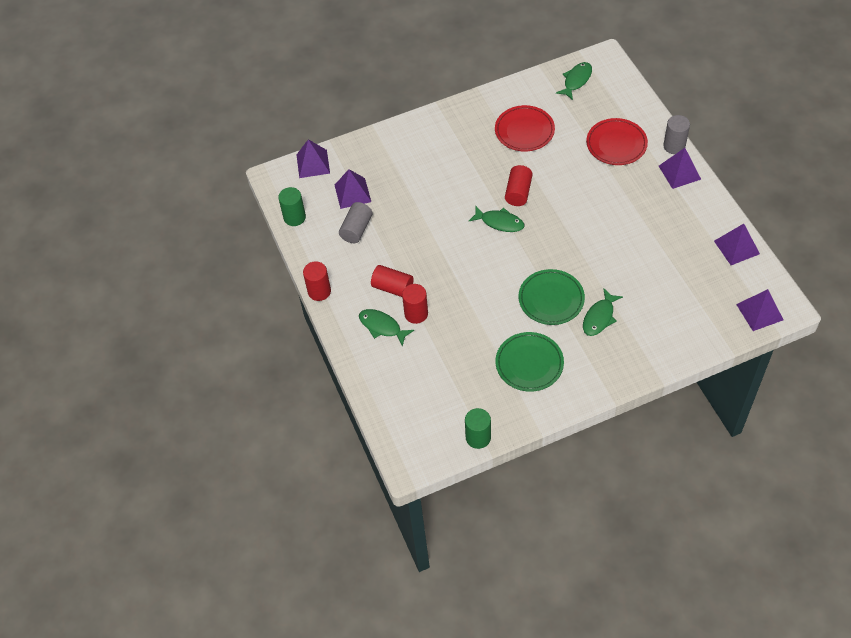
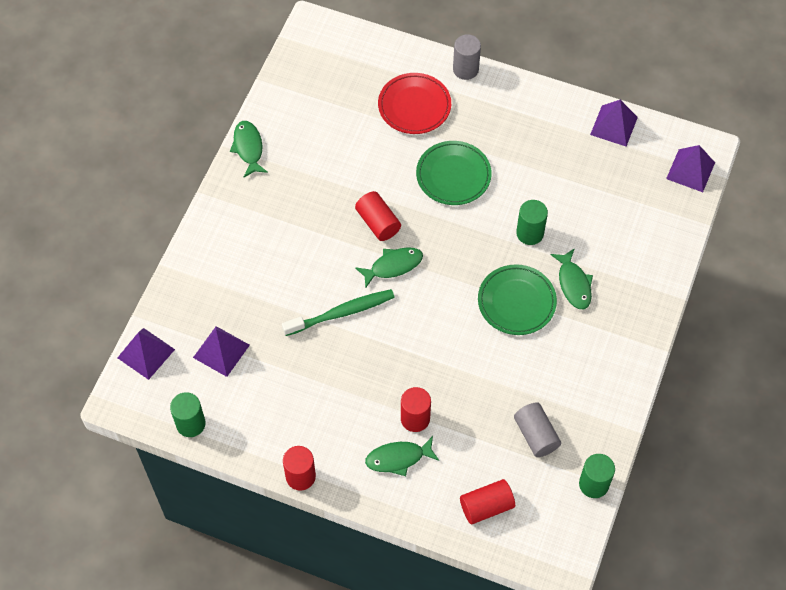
camera: 50 degrees left, 5 degrees up
(356, 229) = (266, 384): grey cylinder -> grey cylinder (536, 435)
(393, 287) = (366, 412): red cylinder -> red cylinder (486, 506)
(440, 224) = (341, 313): none -> green toothbrush
(524, 131) = (317, 157): red plate -> none
(529, 364) = (562, 378): green plate -> green plate (453, 175)
(576, 80) = (311, 69): green fish -> green fish (248, 148)
(605, 267) = (530, 233): none -> green cylinder
(679, 172) = (496, 91): purple pyramid -> none

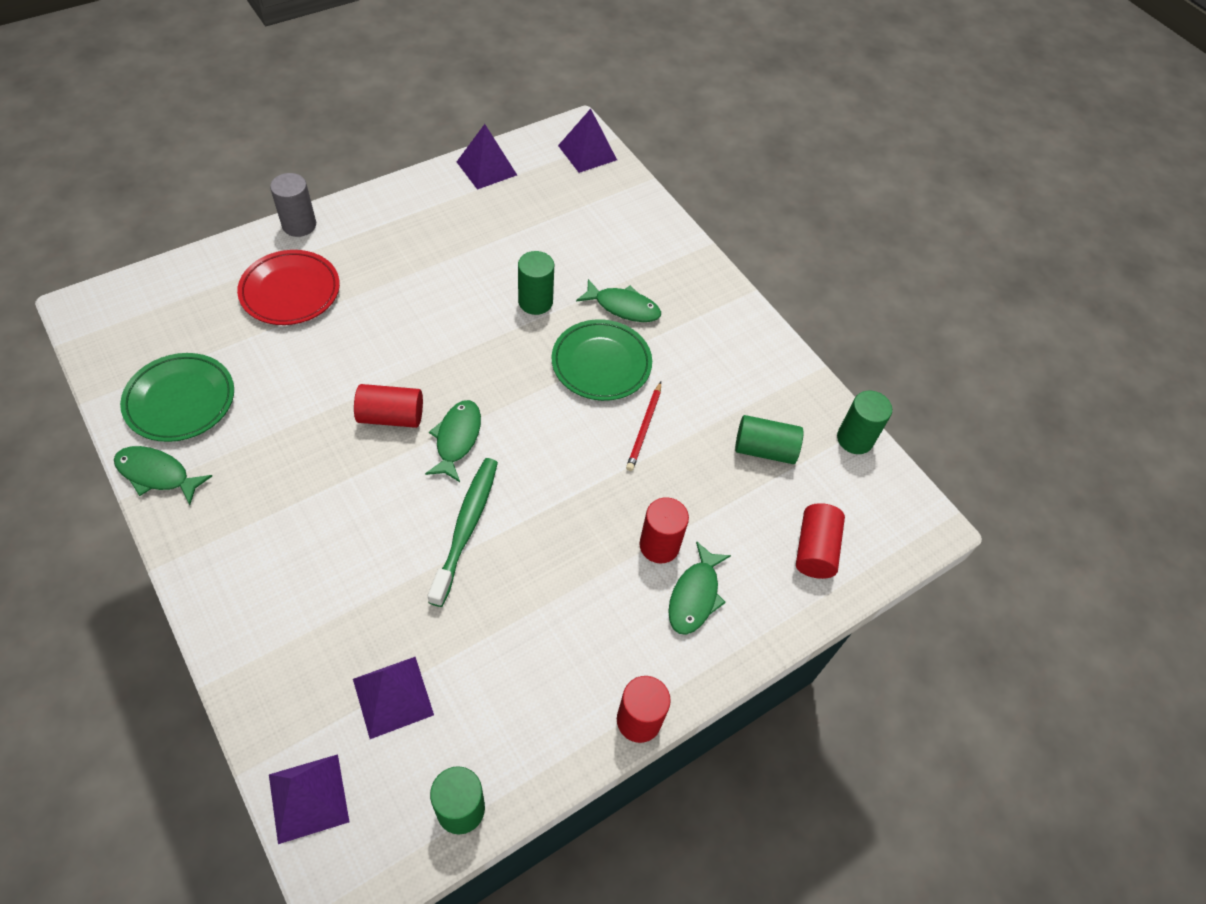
camera: 60 degrees left, 5 degrees down
(453, 175) = (406, 315): green plate -> green plate (180, 400)
(490, 358) = (644, 428): none -> red pencil
(536, 435) = (764, 449): grey cylinder -> green cylinder

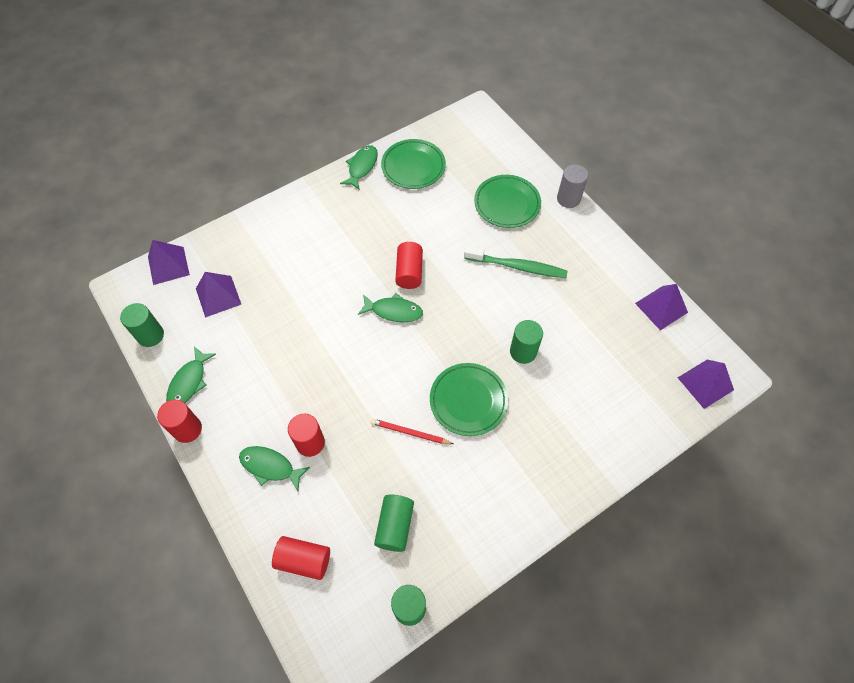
camera: 95 degrees right, 5 degrees up
(290, 291) = (507, 204): red plate -> green plate
(466, 528) = (326, 322): green toothbrush -> green toothbrush (517, 266)
(623, 307) = (528, 416): green fish -> green fish (189, 382)

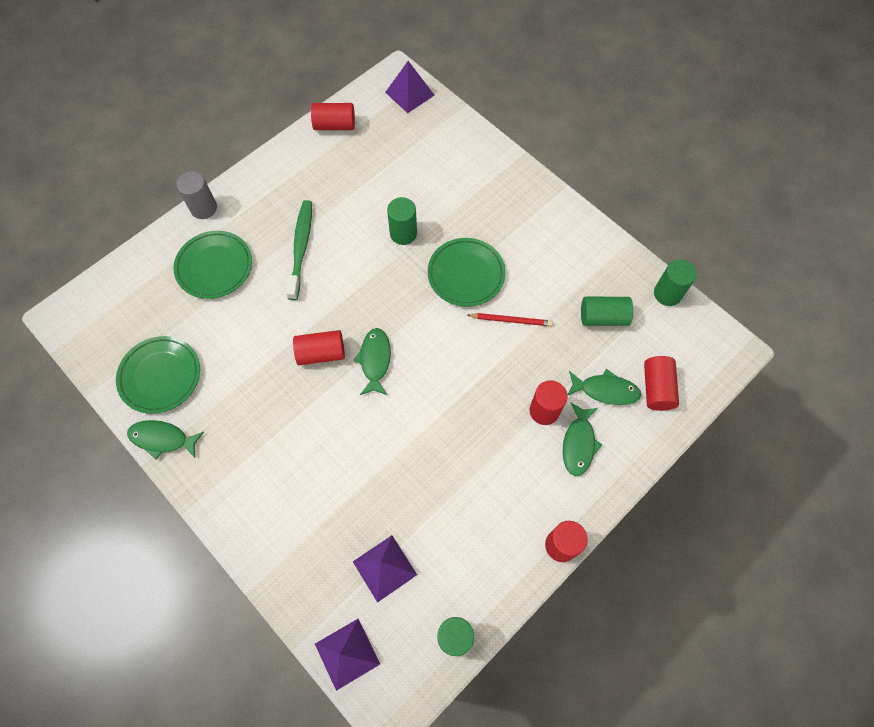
camera: 100 degrees left, 5 degrees up
(189, 382) = (505, 564): green fish -> green fish (605, 390)
(409, 433) = (511, 320): red pencil -> red pencil turned 90 degrees counterclockwise
(661, 307) = (334, 125): purple pyramid -> red cylinder

